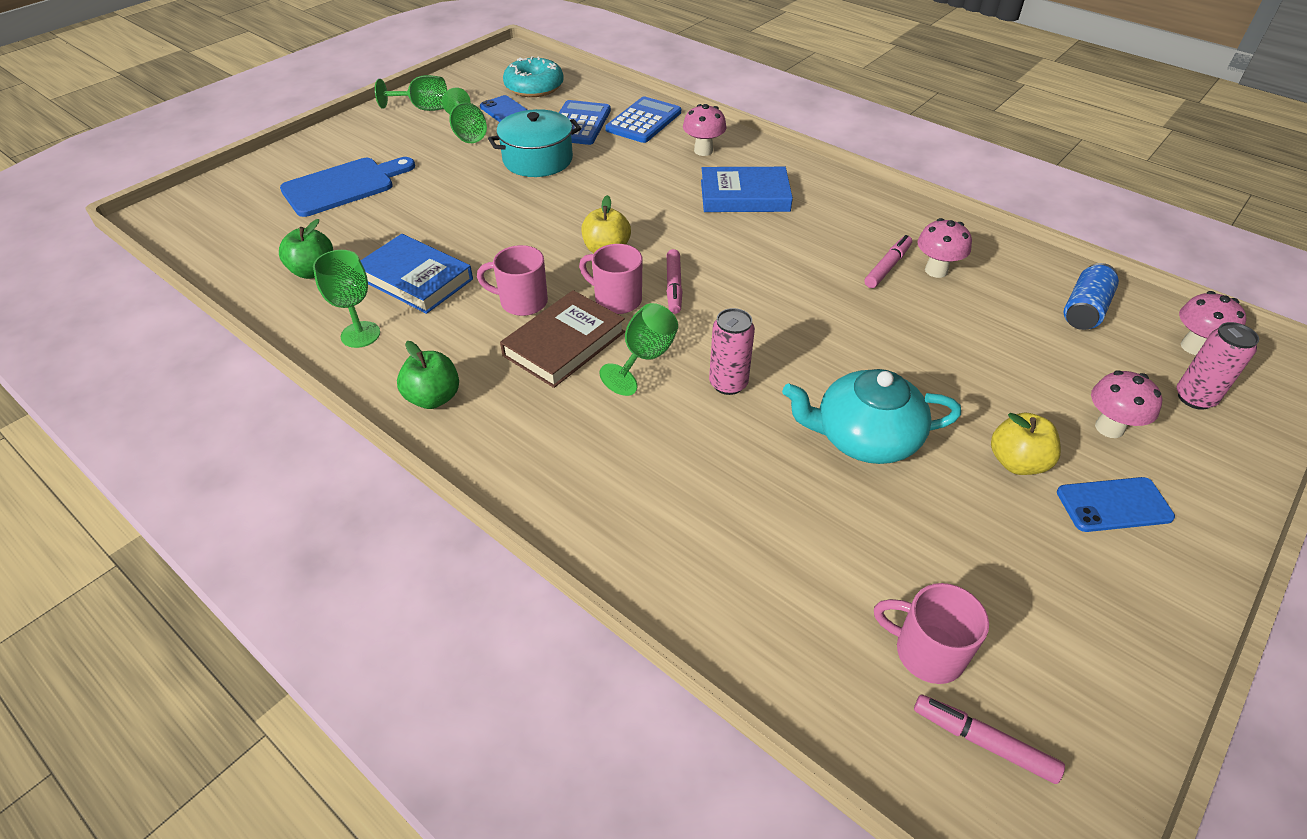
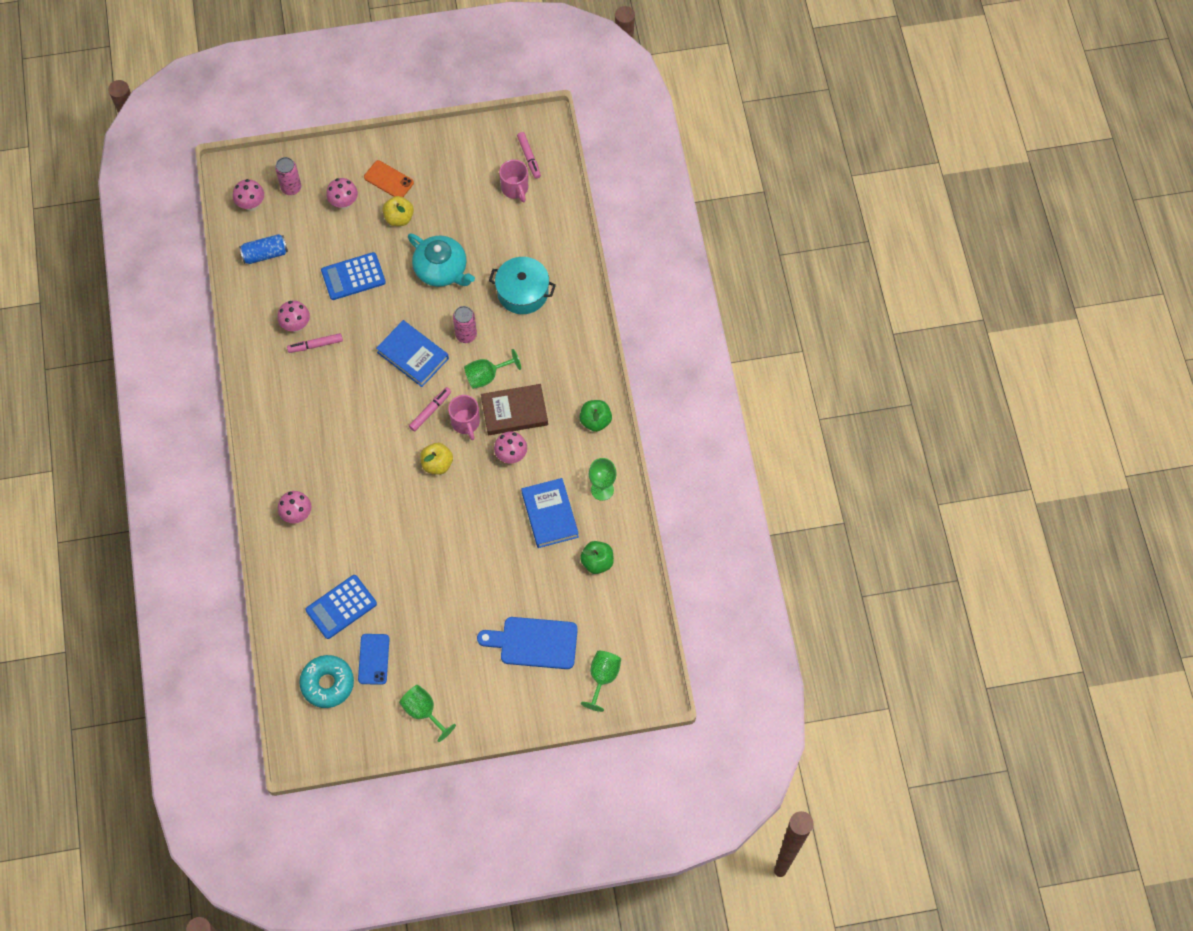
camera: 140 degrees left, 20 degrees up
(468, 133) = (419, 651): green goblet -> green goblet (603, 678)
(522, 302) = (511, 455): pink mug -> pink mushroom
(538, 160) = (401, 583): turquoise pot -> turquoise pot (522, 292)
(643, 121) = (298, 578): blue calculator -> blue calculator (353, 277)
(744, 196) = (321, 453): blue book -> blue book (413, 355)
(1114, 505) = (388, 180): blue phone -> orange phone

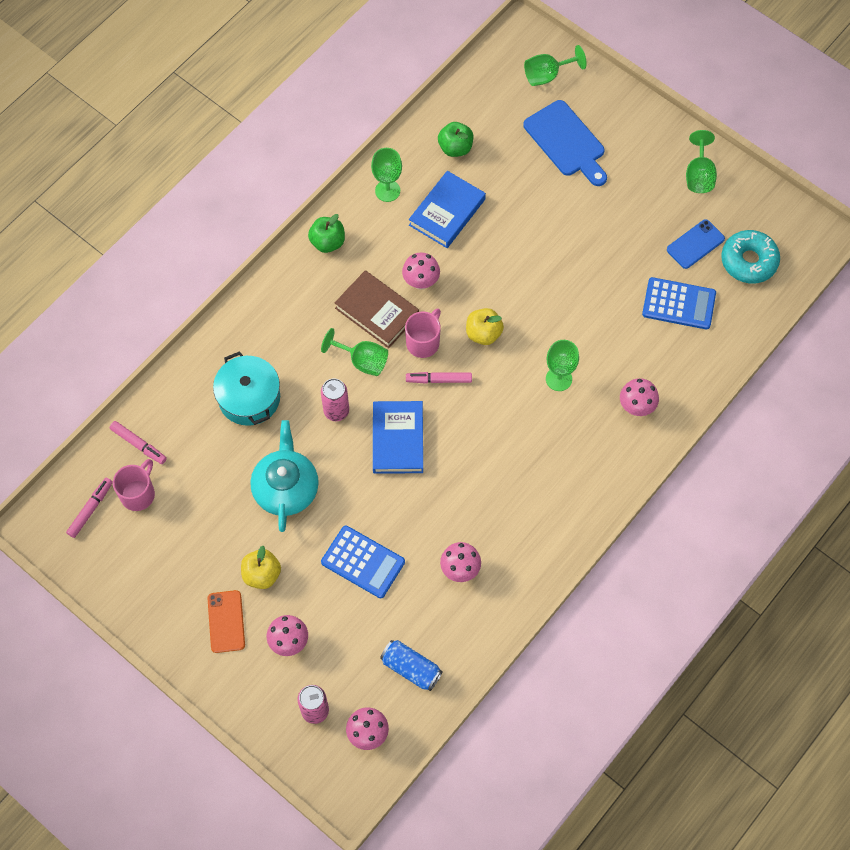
camera: 130 degrees left, 0 degrees up
(315, 345) = (464, 534): pink marker -> pink marker (139, 444)
(362, 484) = (559, 379): none -> green goblet

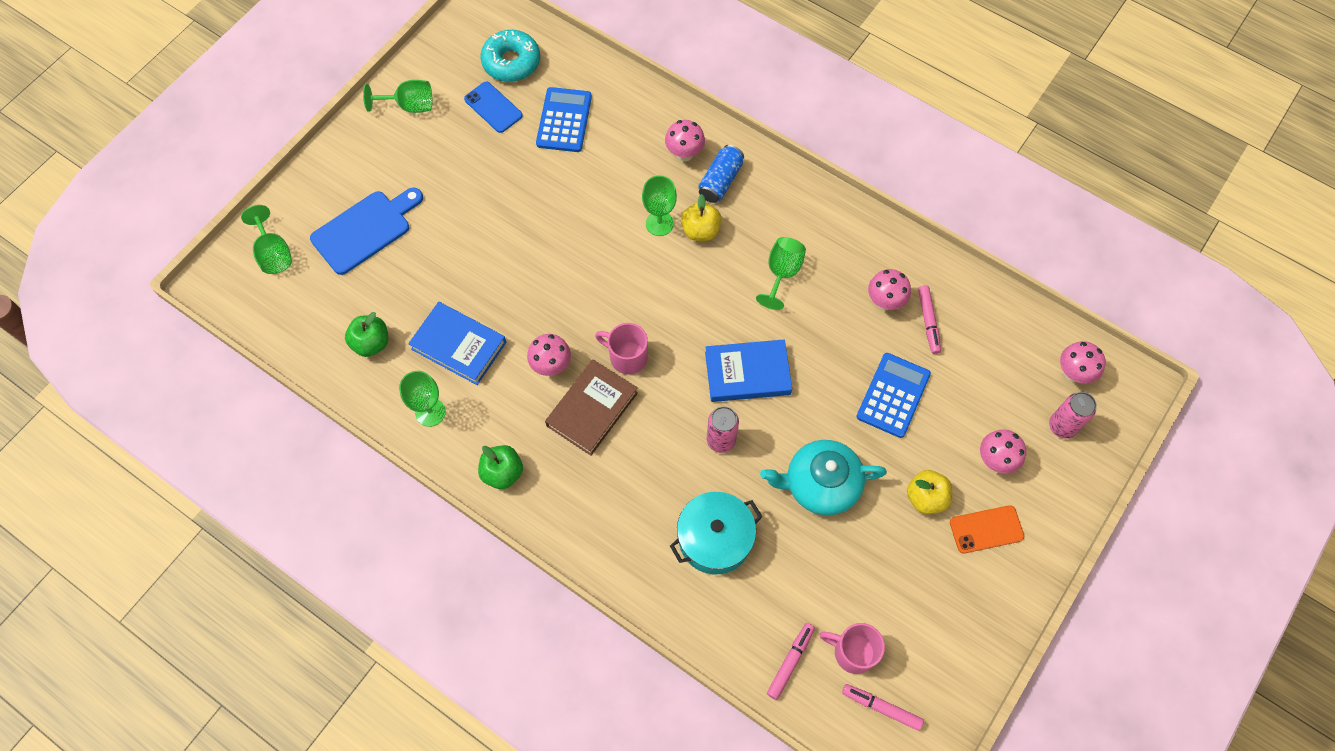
camera: 95 degrees left, 0 degrees up
(362, 361) = (656, 419): green goblet -> green goblet (782, 273)
(411, 668) = (997, 339): blue can -> blue can (720, 181)
(439, 380) = (672, 338): pink marker -> pink marker (928, 322)
(483, 333) = (612, 298): yellow apple -> yellow apple (700, 231)

